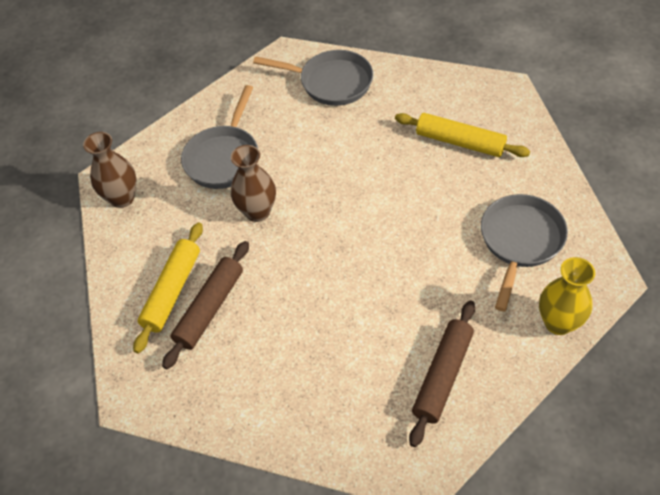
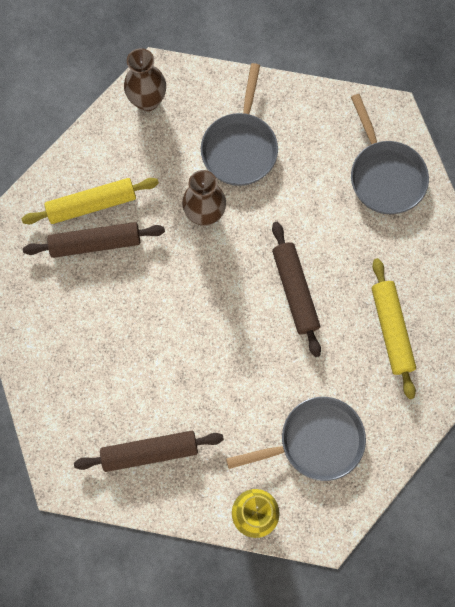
camera: 50 degrees right, 20 degrees up
(224, 158) = (240, 147): grey pan -> grey pan turned 60 degrees counterclockwise
(377, 186) = (295, 291): none -> brown rolling pin

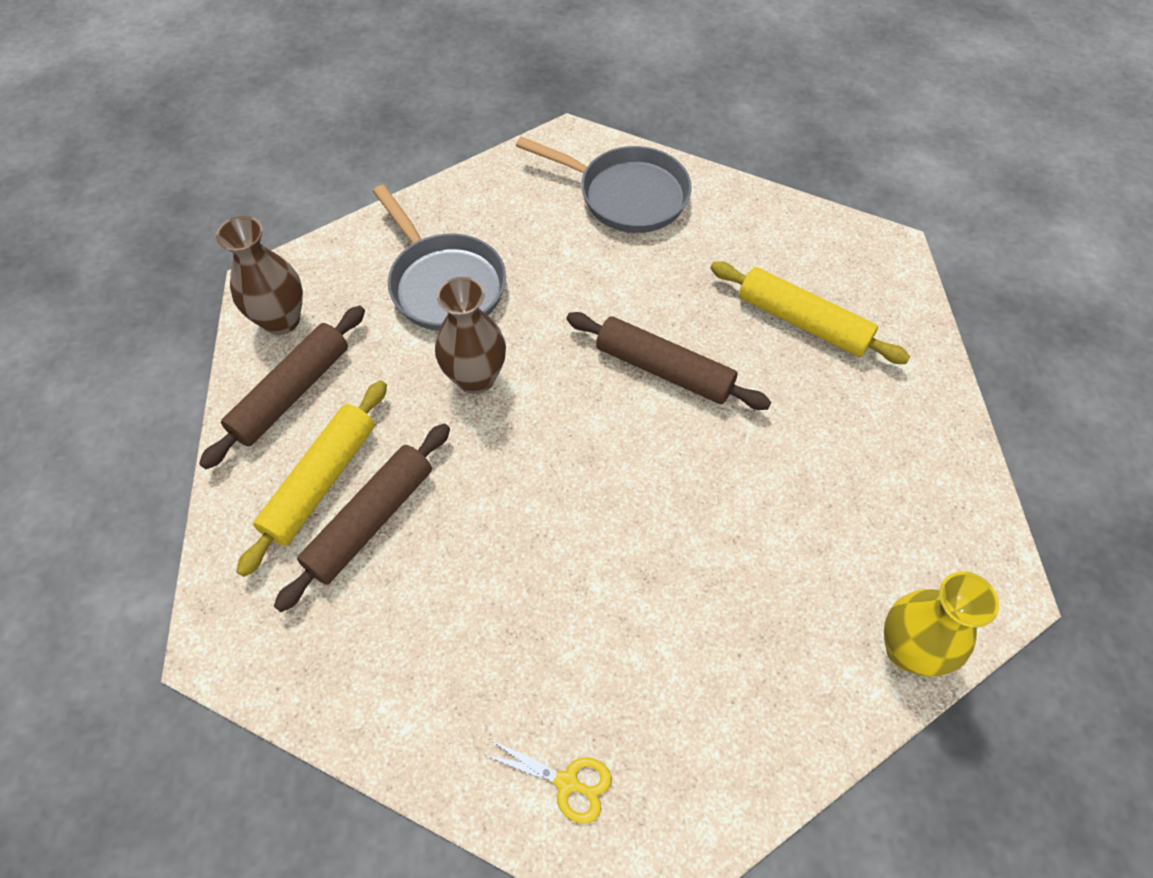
camera: 45 degrees left, 15 degrees down
(68, 425) = (567, 782): none -> yellow scissors
(149, 452) = (707, 705): brown rolling pin -> brown rolling pin (291, 393)
(315, 441) = (869, 500): grey pan -> none

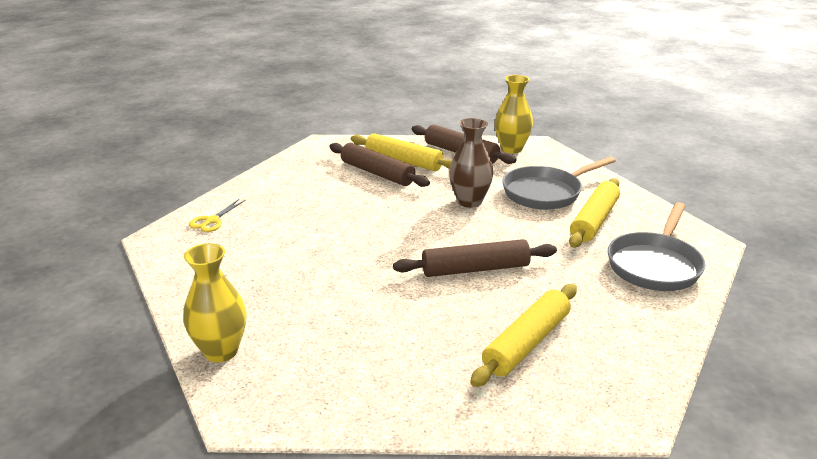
camera: 95 degrees right, 30 degrees down
(281, 320) = (511, 149): brown vase -> yellow vase
(524, 238) = (594, 220): none -> yellow rolling pin
(664, 369) = (475, 269): brown rolling pin -> brown rolling pin turned 45 degrees clockwise

